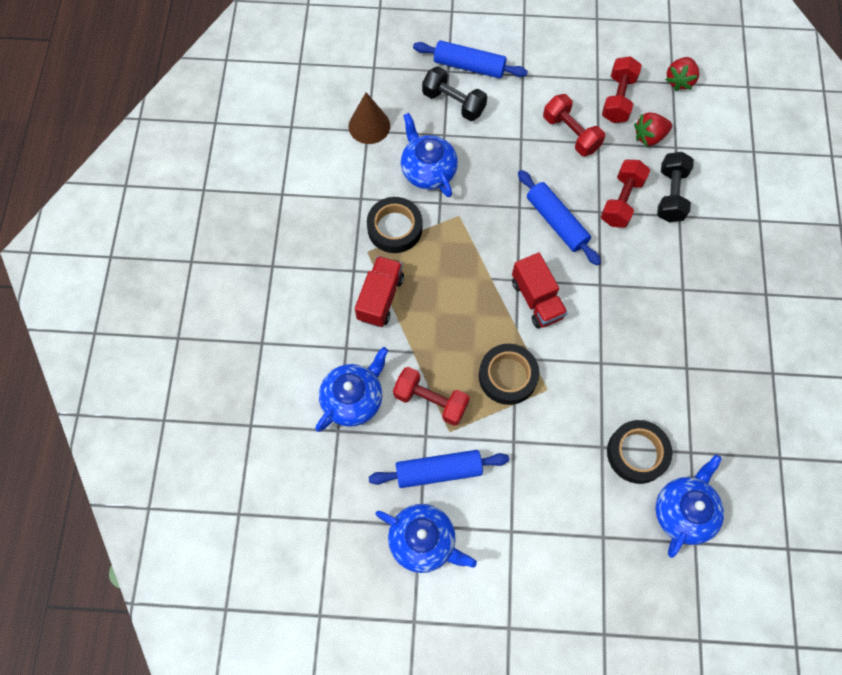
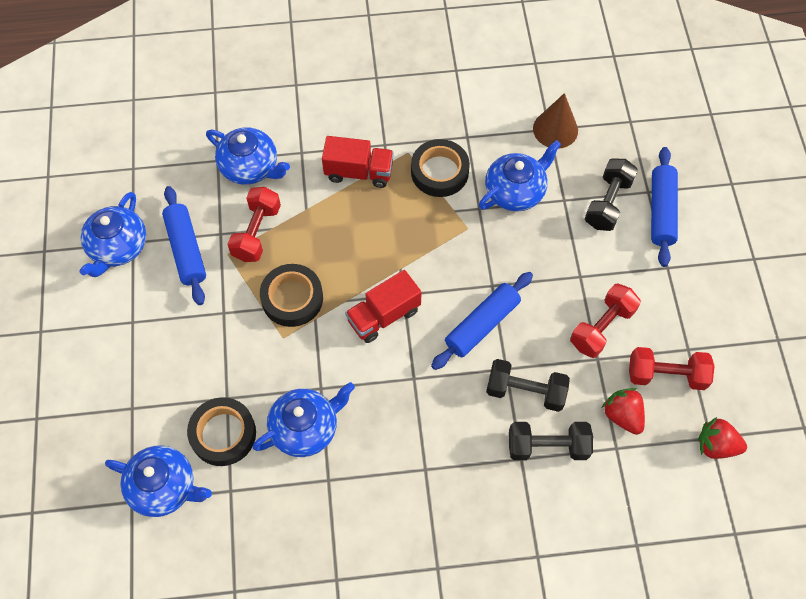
camera: 80 degrees right, 5 degrees down
(621, 201) = (525, 391): red dumbbell -> black dumbbell
(637, 380) = (305, 428): none -> blue teapot

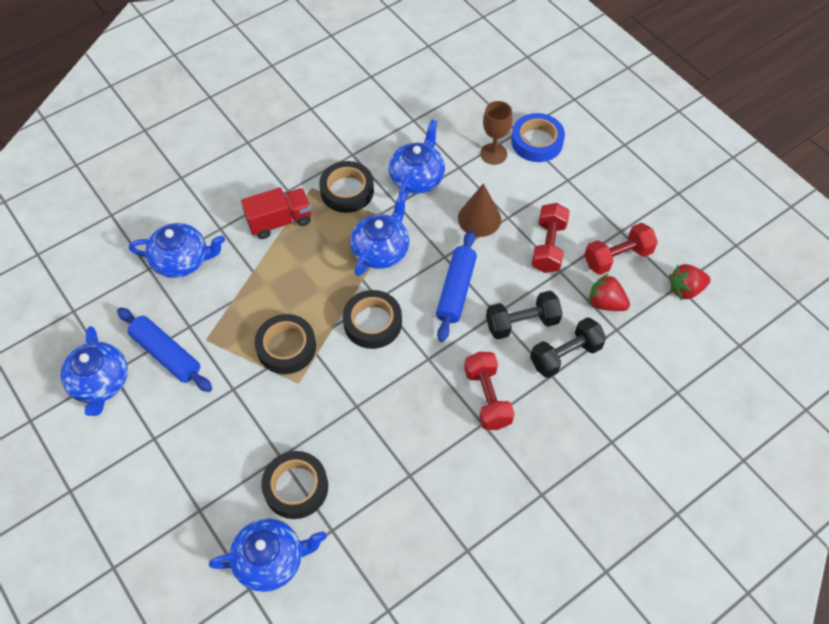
camera: 30 degrees left, 5 degrees down
(256, 232) = (221, 310): red dumbbell -> red dumbbell (487, 398)
(305, 428) = (364, 444): blue teapot -> blue teapot (381, 250)
(383, 316) = (372, 323): red truck -> black tape
(555, 129) = (418, 118): brown cone -> brown cone (479, 218)
(608, 203) = (493, 154): black dumbbell -> brown goblet
(661, 211) = (537, 142): blue rolling pin -> blue tape

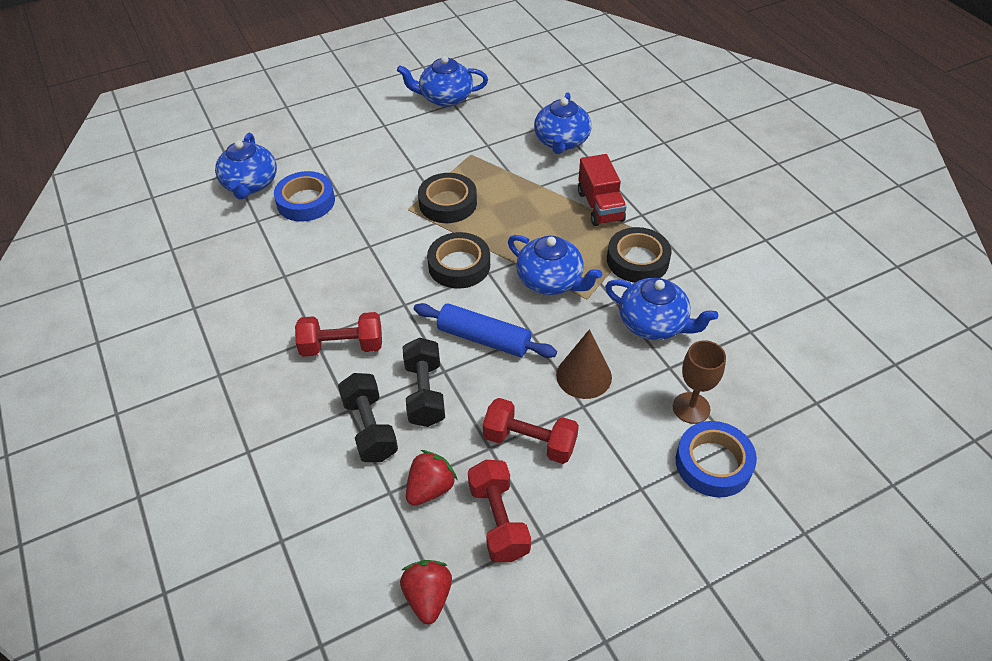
camera: 100 degrees right, 10 degrees down
(166, 354) = (462, 132): blue rolling pin -> none
(296, 487) = (306, 201): black tape -> blue tape

